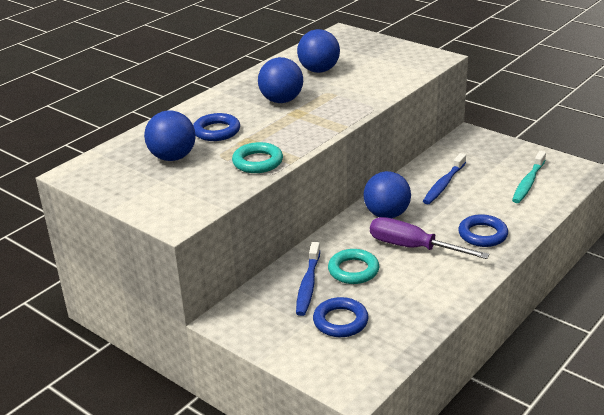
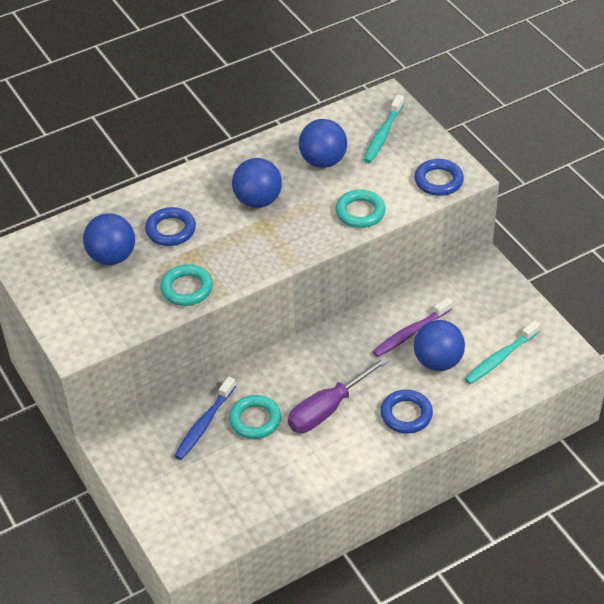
camera: 20 degrees right, 15 degrees up
(340, 321) = (210, 477): blue ring -> blue ring (438, 181)
(355, 49) = (383, 135): none -> turquoise toothbrush
(373, 90) = (360, 212): none -> turquoise ring
(386, 214) = (328, 357): blue ball -> blue ball (438, 361)
(412, 247) = (327, 409): purple screwdriver -> purple screwdriver turned 90 degrees counterclockwise
(443, 184) = (410, 333): blue toothbrush -> purple toothbrush

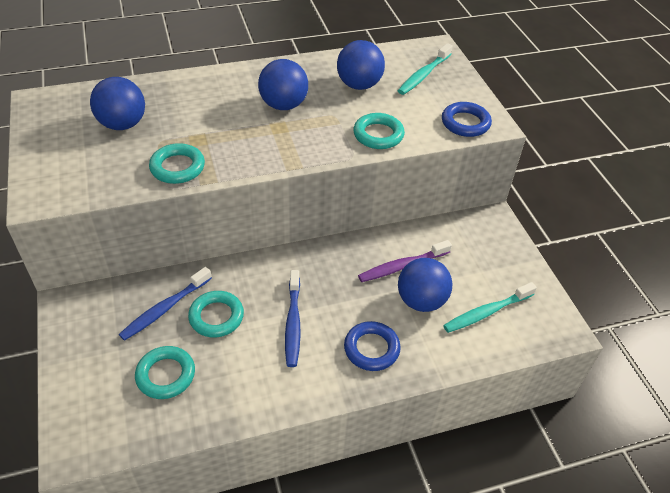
camera: 10 degrees right, 0 degrees up
(171, 230) = (190, 113): blue ring -> none
(232, 479) = (166, 375): none -> turquoise ring
(327, 409) = (293, 323): purple screwdriver -> blue toothbrush

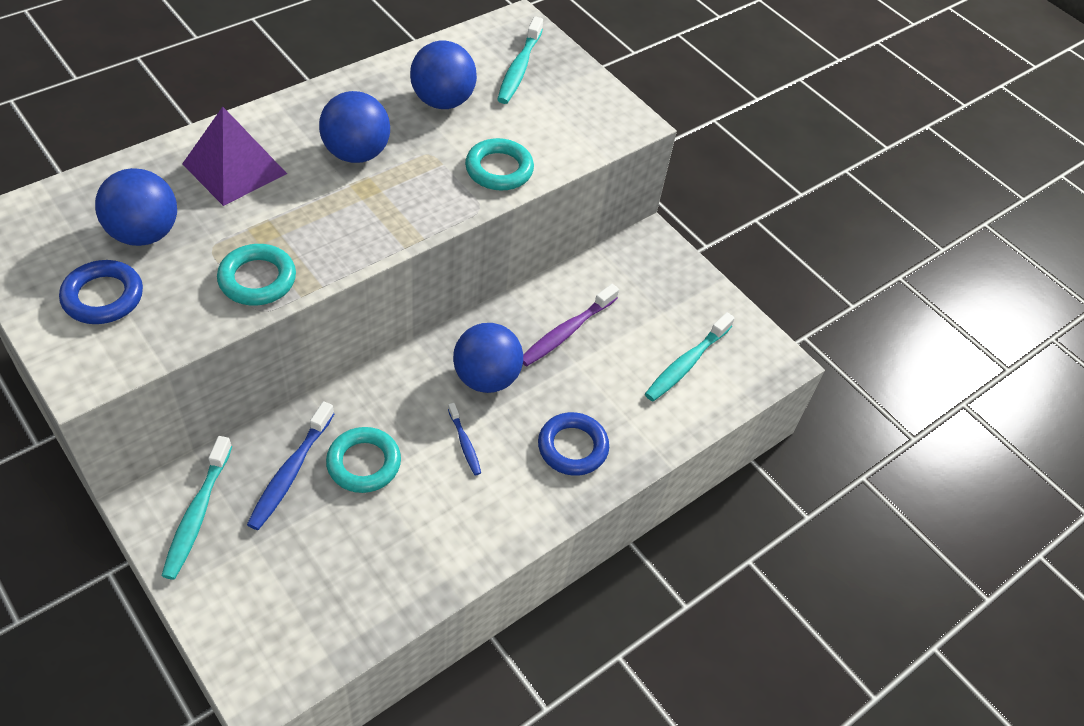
camera: 25 degrees left, 5 degrees up
(92, 318) = (197, 514): none -> turquoise toothbrush
(166, 375) = (334, 557): turquoise ring -> none
(199, 98) = (234, 168): none -> purple pyramid
(293, 323) = (464, 443): blue toothbrush -> blue toothbrush, size x0.57
(421, 301) = (606, 370): blue ball -> blue ball (486, 378)
(465, 123) = (599, 128): blue ring -> blue ring (103, 297)

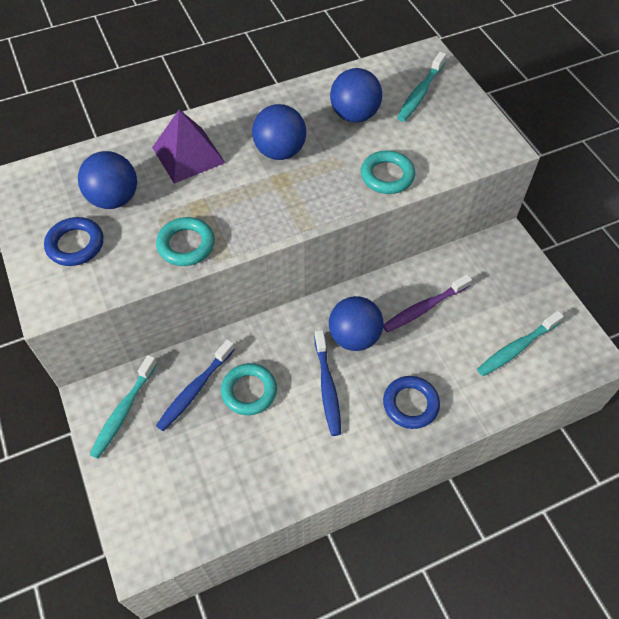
camera: 20 degrees right, 5 degrees up
(464, 443) = (327, 387): blue toothbrush -> blue toothbrush, size x1.74

